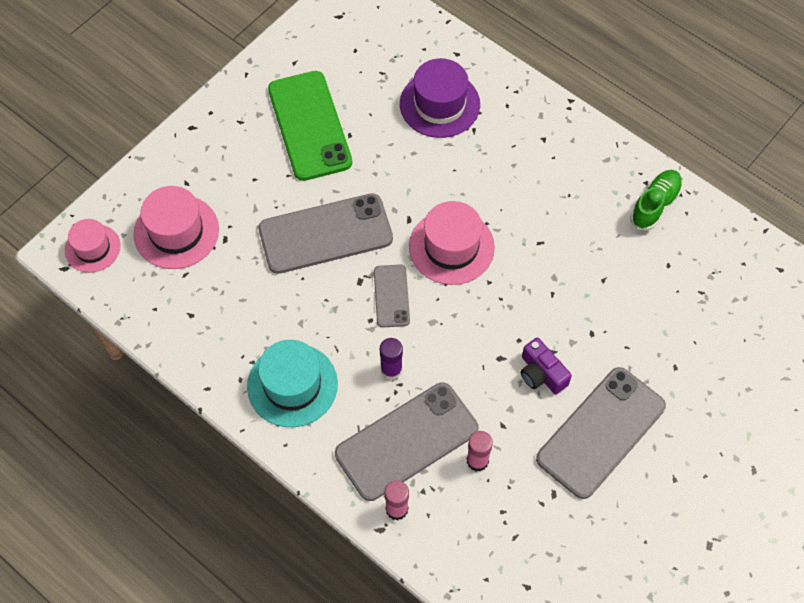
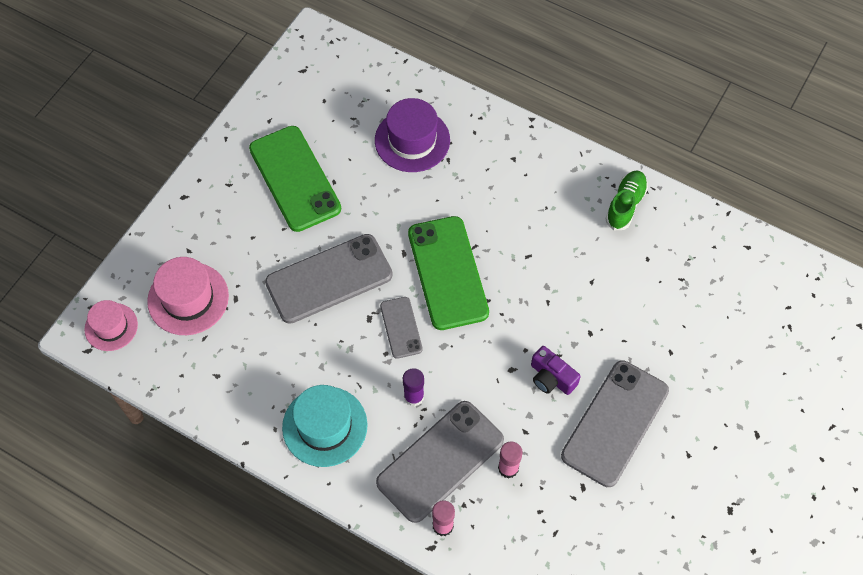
camera: 10 degrees left, 0 degrees up
(451, 247) = (448, 273): pink hat -> green phone

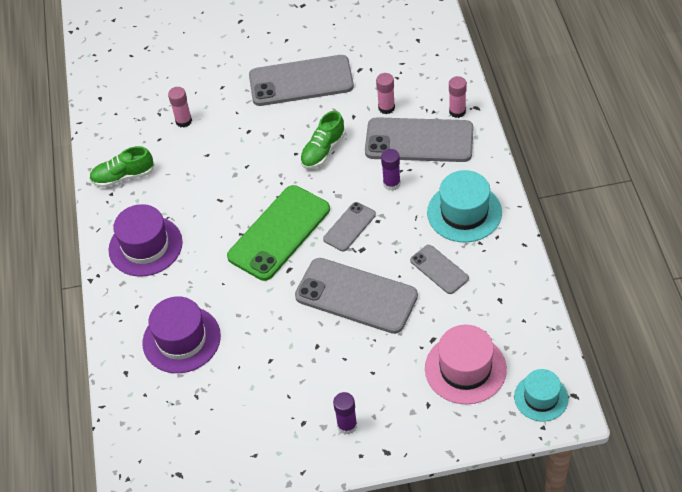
camera: 125 degrees left, 10 degrees down
(111, 327) = (541, 397): pink hat -> turquoise hat
(229, 189) = (347, 425): none -> purple glue stick
(290, 357) = (439, 269): none -> grey phone
(294, 179) = (293, 388): green phone -> none
(506, 373) = (323, 150): none -> green shoe
(529, 173) = (145, 246): none -> purple hat
(551, 378) = (302, 128): purple camera -> none
(652, 291) = (183, 121): none -> pink glue stick

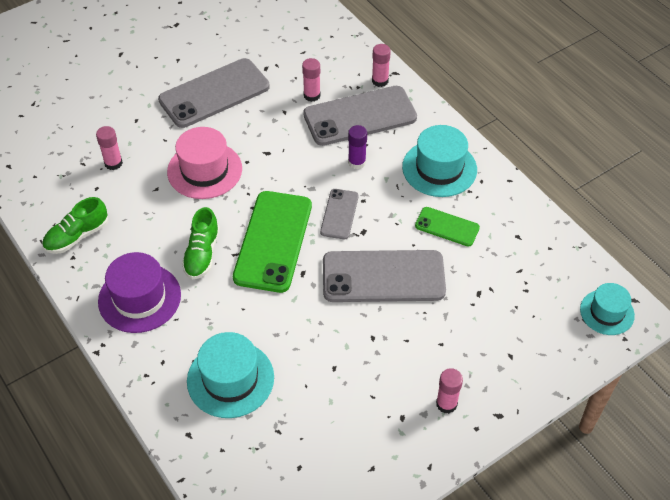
camera: 30 degrees left, 0 degrees up
(181, 339) = (230, 379): purple hat -> turquoise hat
(323, 150) = (273, 151): green shoe -> green shoe (202, 254)
(347, 425) = (446, 404): purple glue stick -> pink glue stick
(439, 269) = (447, 227): grey phone -> green phone
(465, 369) = (524, 310): pink hat -> pink hat (204, 170)

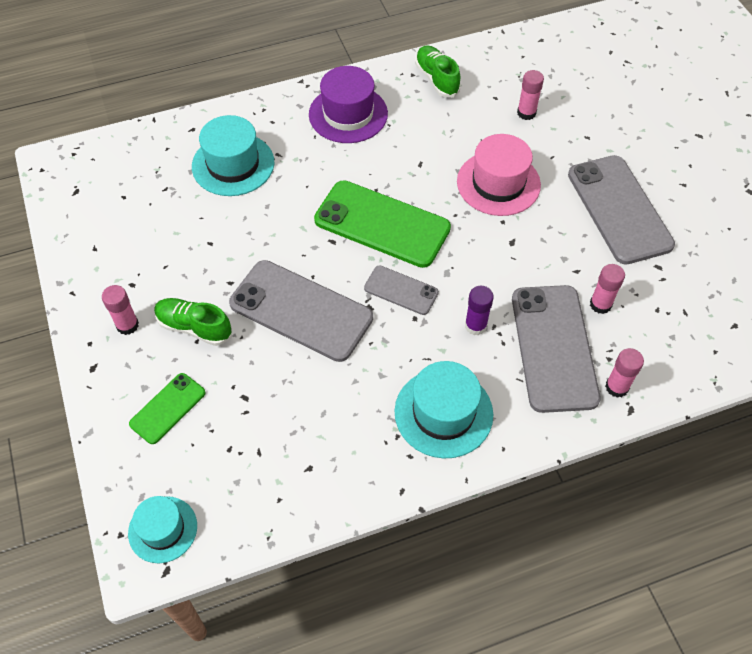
camera: 105 degrees right, 5 degrees up
(202, 254) = (384, 165): green shoe -> green shoe (194, 327)
(383, 277) = (301, 310): grey phone -> grey phone turned 75 degrees counterclockwise
(447, 227) = (349, 393): green phone -> green phone (168, 408)

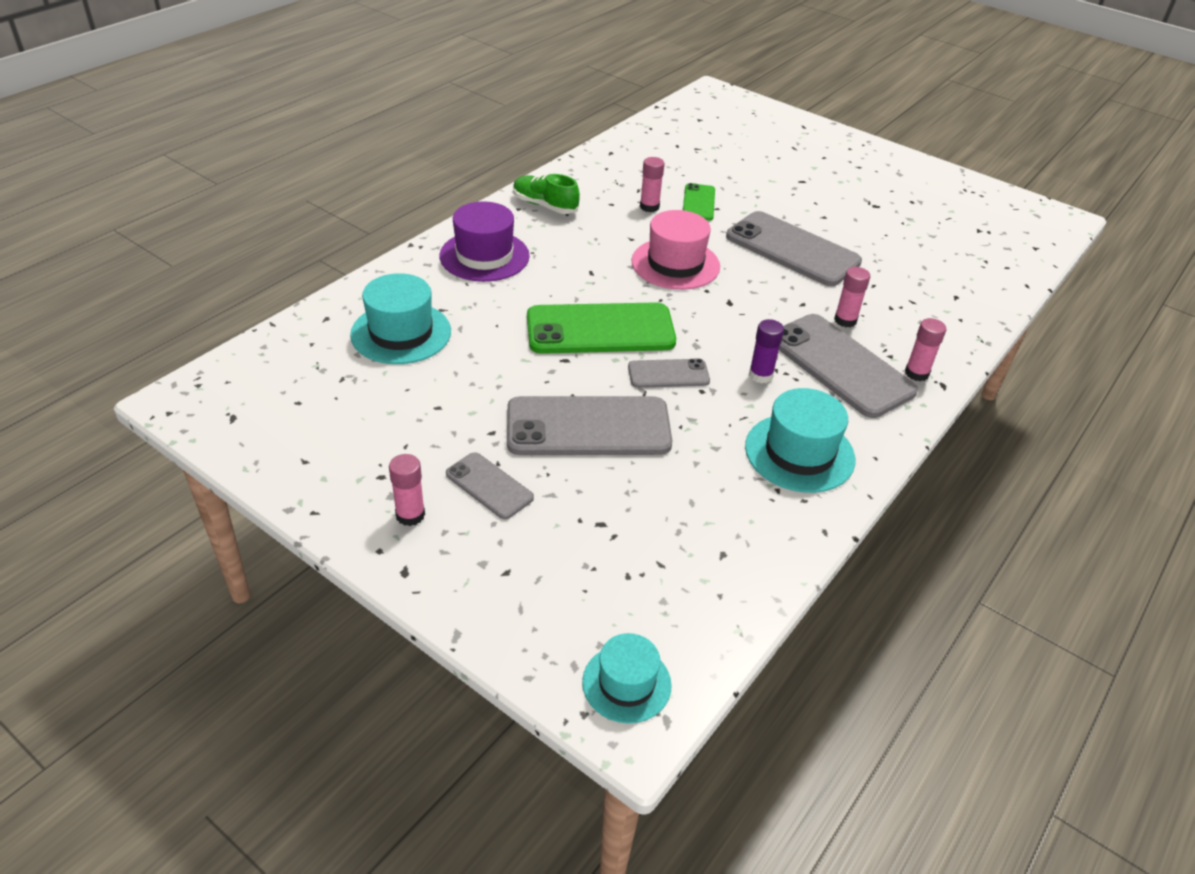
camera: 35 degrees left, 15 degrees down
(168, 408) = (527, 570): green phone -> green phone (698, 203)
(194, 327) = (489, 486): green shoe -> grey phone

